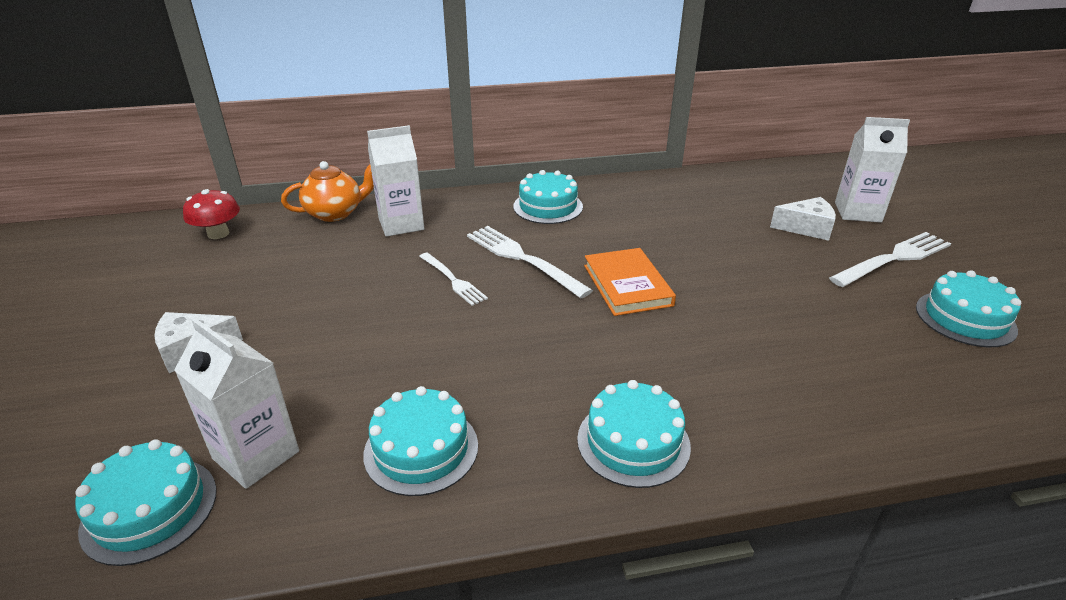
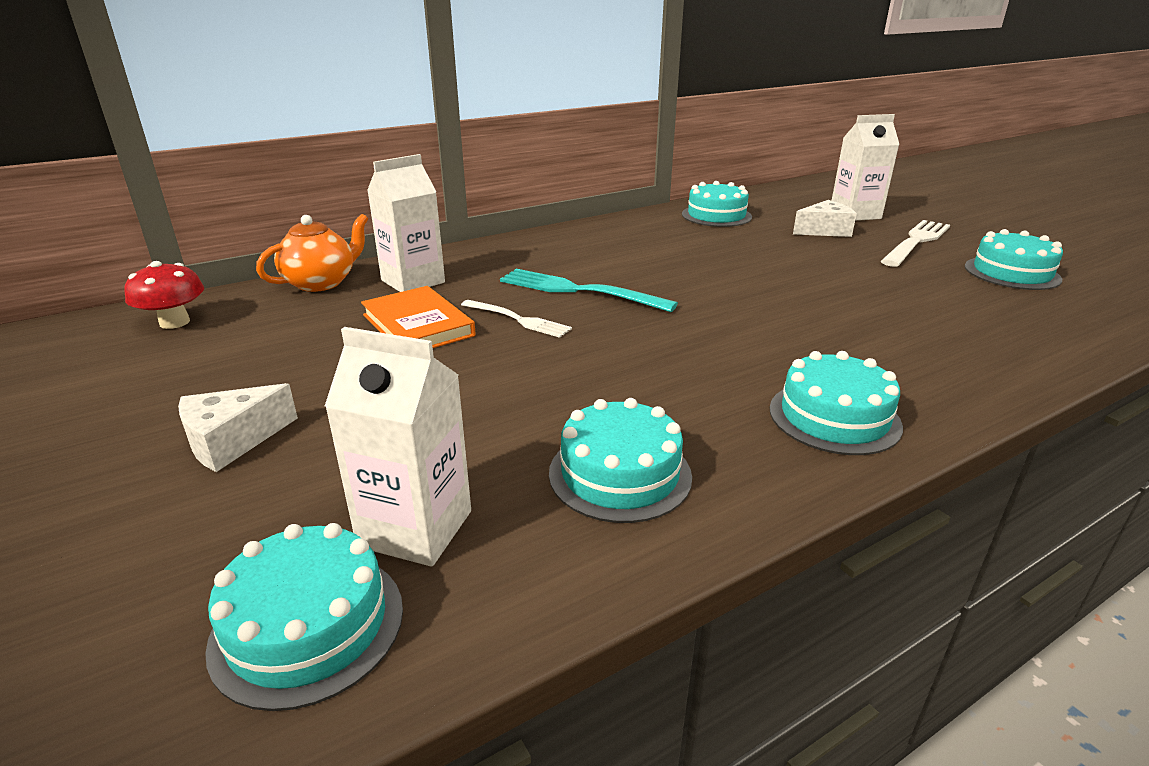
camera: 20 degrees left, 5 degrees down
(522, 259) = (578, 290): white fork -> turquoise fork
(548, 206) = (566, 246): turquoise cake -> turquoise cake (716, 215)
(627, 285) = (705, 295): orange book -> orange book (417, 325)

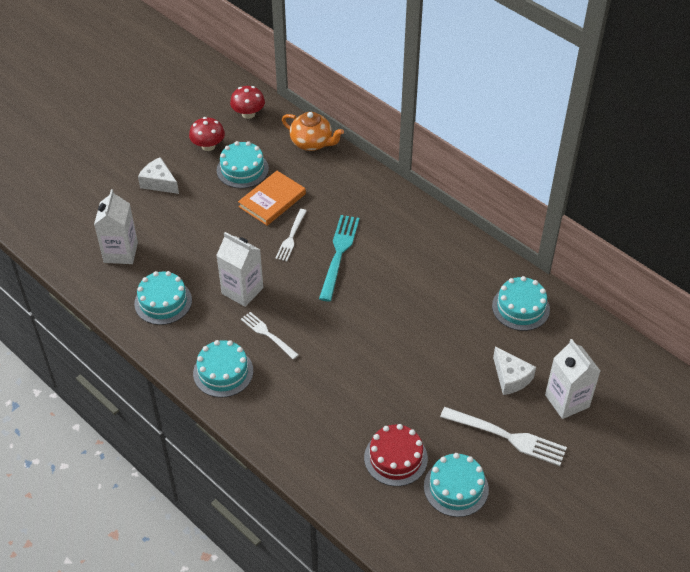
camera: 75 degrees right, 20 degrees up
(200, 369) = (208, 146): none -> red mushroom
(308, 626) = (76, 243): turquoise cake -> turquoise cake (242, 169)
(413, 281) = (327, 179): white carton -> white carton (242, 290)
(738, 363) = (267, 334): none -> white fork
(980, 299) = (395, 458): none -> red cake

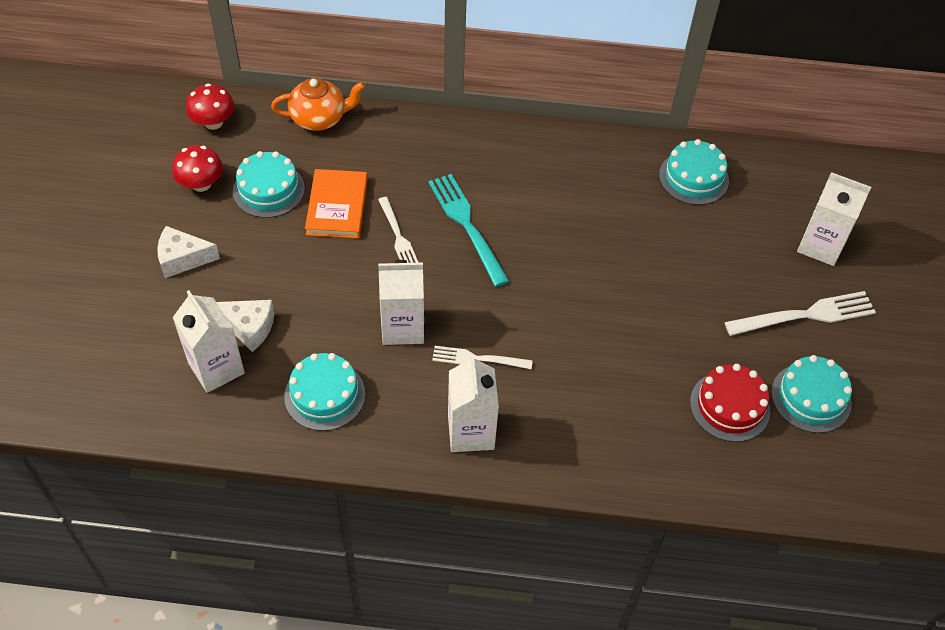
camera: 40 degrees left, 5 degrees up
(223, 372) = (471, 432): turquoise cake -> white carton
(511, 378) = (752, 254): white cheese -> white cheese (249, 327)

